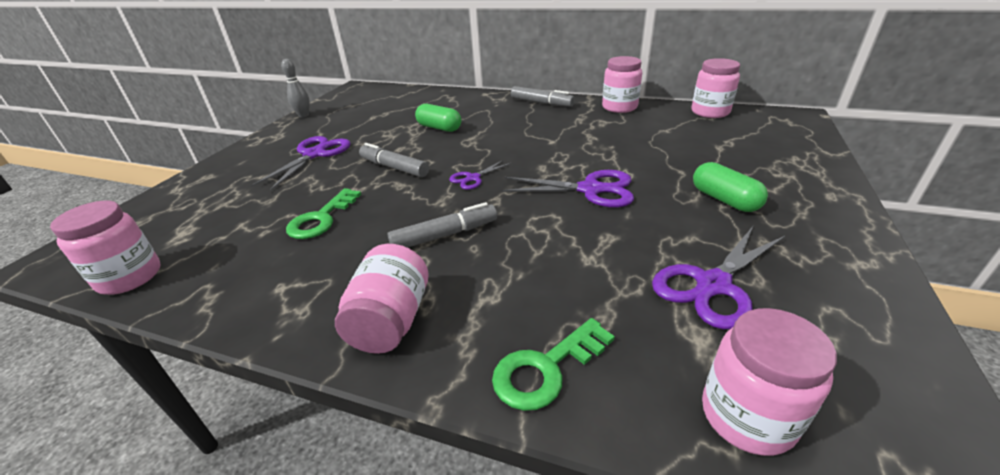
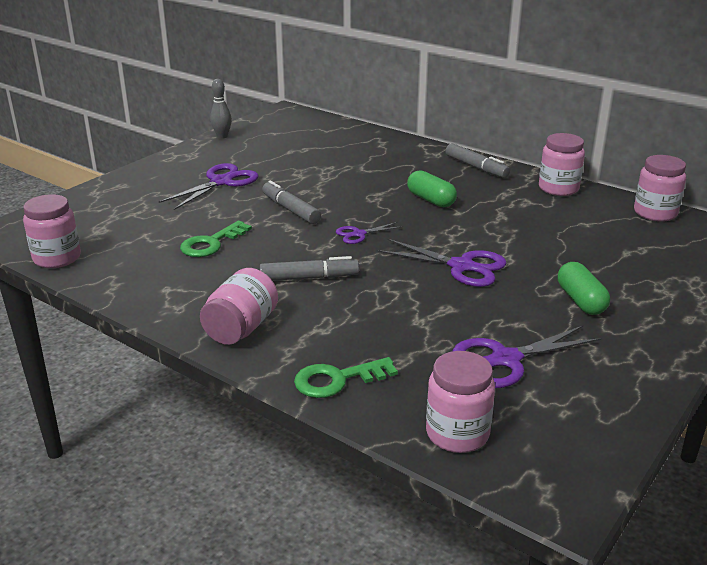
camera: 15 degrees right, 5 degrees down
(439, 128) = (352, 176): green capsule -> green capsule (431, 200)

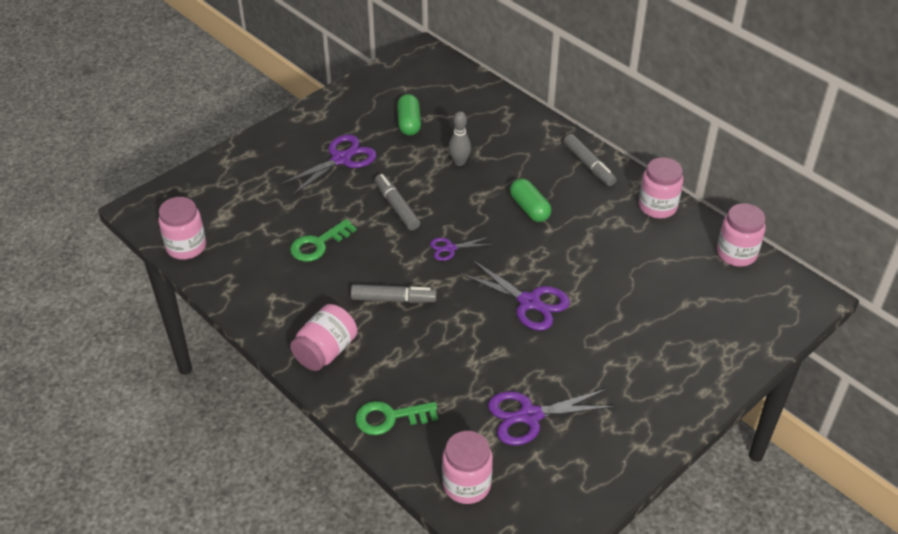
camera: 10 degrees right, 15 degrees up
(222, 136) = (353, 88): grey bowling pin -> grey bowling pin (459, 162)
(580, 301) = (618, 358): green capsule -> green capsule (409, 123)

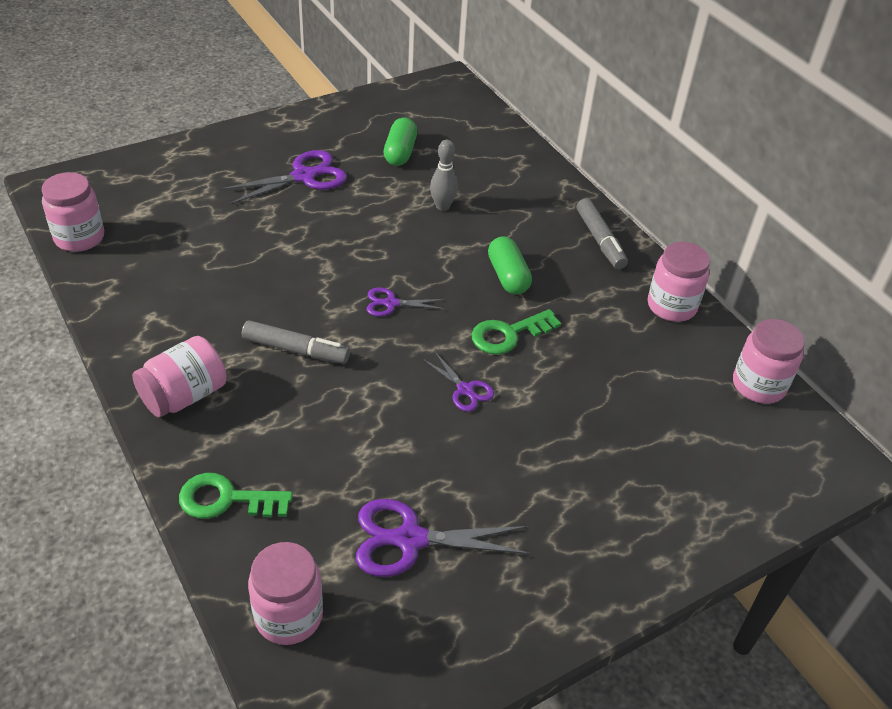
camera: 10 degrees right, 0 degrees up
(318, 244) = (234, 266): green key -> green key (508, 334)
(397, 207) = (346, 242): grey marker -> none
(529, 302) = (465, 390): purple scissors -> purple scissors, size x0.56

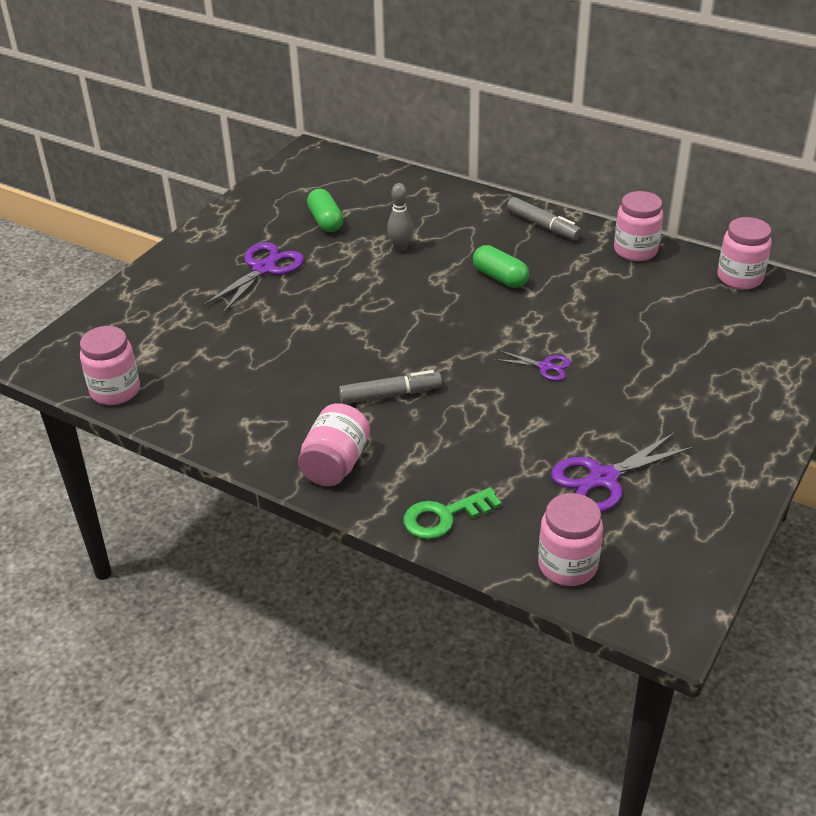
camera: 25 degrees left, 5 degrees down
(391, 303) = (431, 332): purple scissors -> none
(508, 334) = (539, 317): green key -> none

